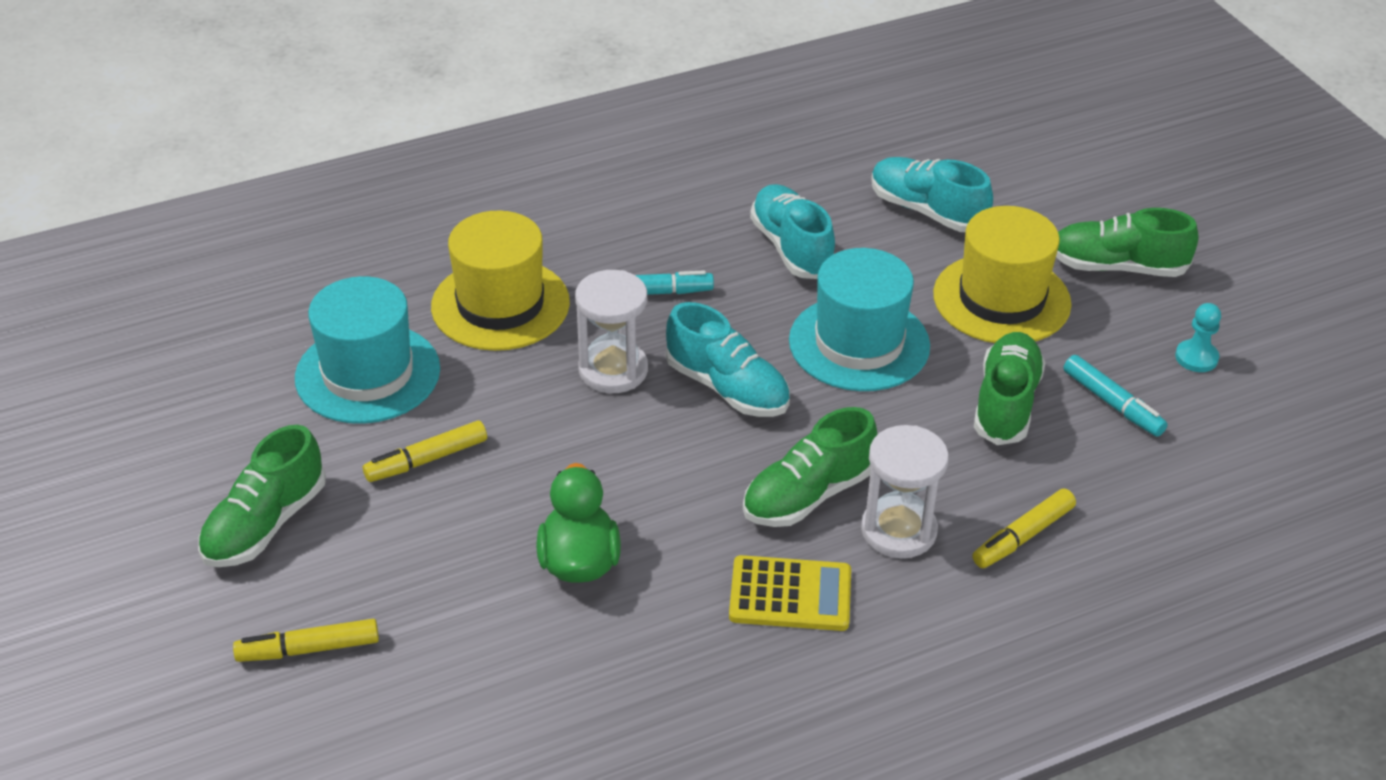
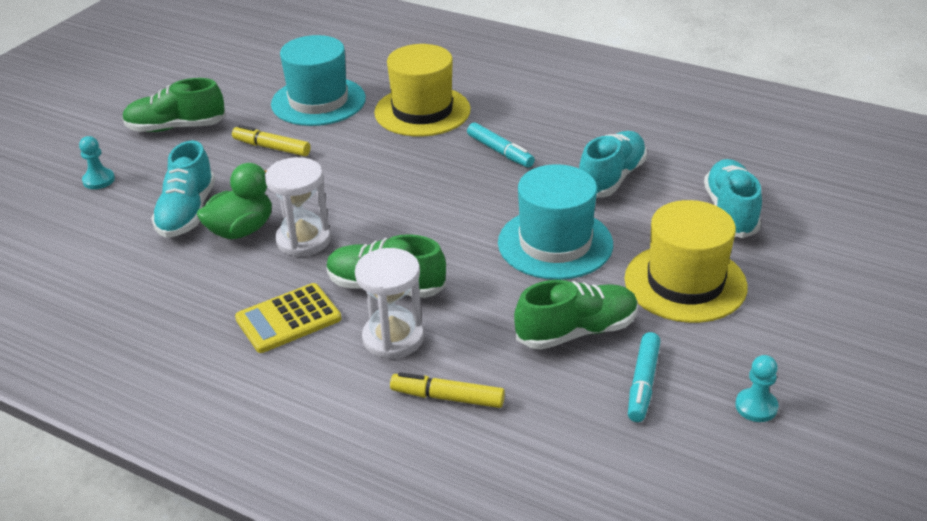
camera: 55 degrees right, 5 degrees down
(308, 649) = (99, 180): yellow marker -> turquoise pawn
(613, 370) = (413, 169): white hourglass -> white hourglass (303, 240)
(727, 388) = (447, 214): turquoise shoe -> turquoise shoe (187, 212)
(790, 595) = (288, 319): yellow calculator -> yellow calculator turned 90 degrees clockwise
(1117, 267) = (803, 321): green shoe -> none

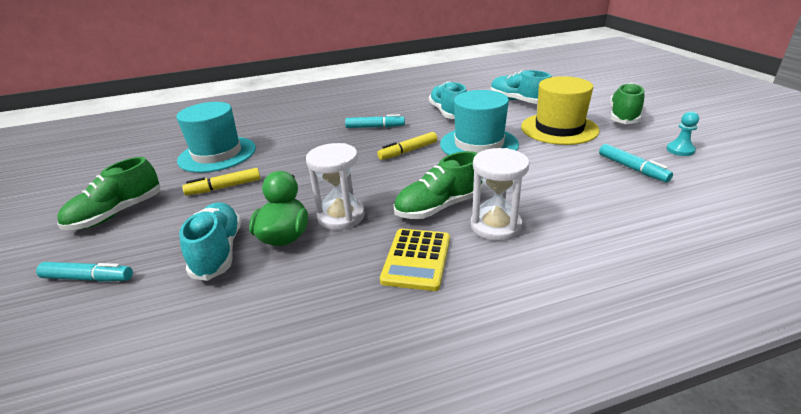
camera: 45 degrees left, 5 degrees down
(99, 180) = (88, 278): turquoise pawn -> turquoise marker
(187, 212) = (218, 252): turquoise shoe -> turquoise shoe turned 150 degrees counterclockwise
(422, 111) = (297, 131): yellow hat -> none
(447, 397) = (582, 231): yellow marker -> yellow marker (408, 151)
(576, 331) = (565, 168): green shoe -> green shoe (623, 116)

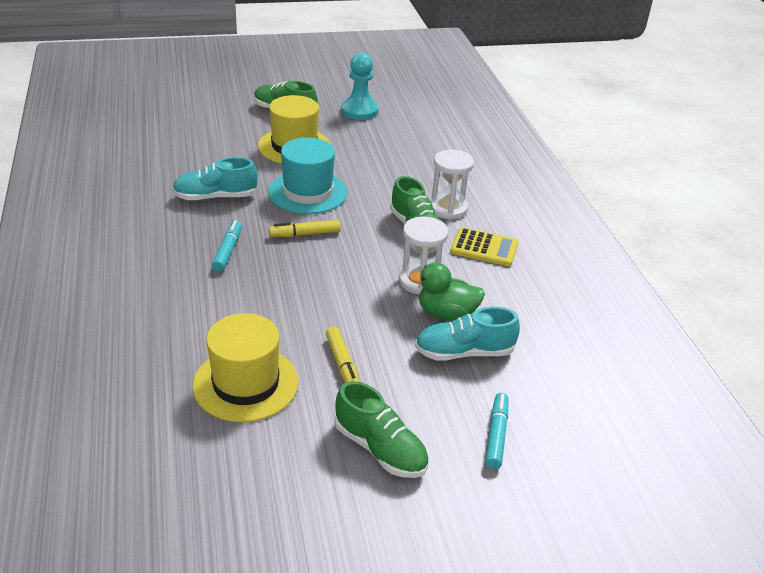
camera: 90 degrees left, 5 degrees up
(217, 154) = (246, 383): turquoise hat -> yellow hat
(408, 151) = (305, 234): yellow marker -> yellow marker turned 105 degrees clockwise
(518, 101) = (211, 151): turquoise shoe -> none
(632, 168) = (381, 137): turquoise marker -> none
(680, 150) = (359, 111): turquoise pawn -> turquoise pawn, size x1.85

